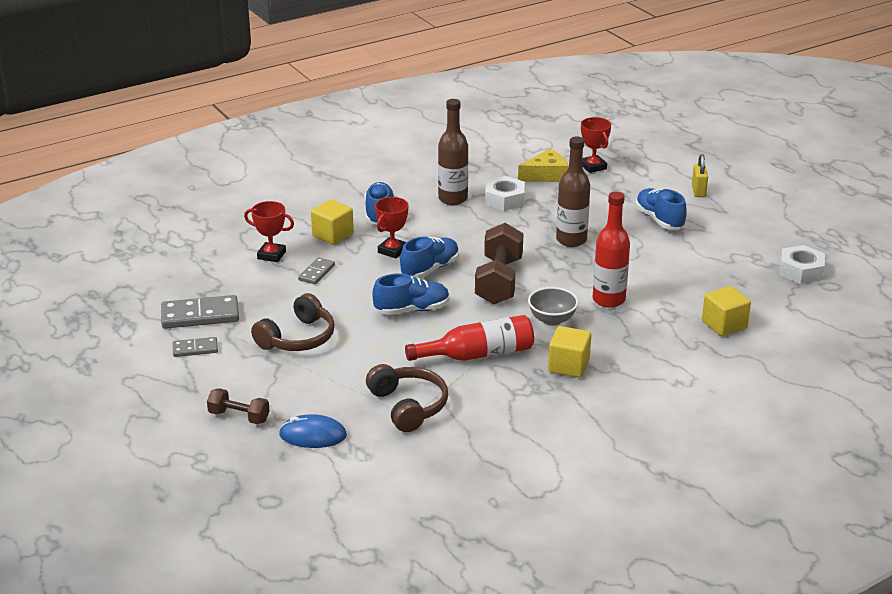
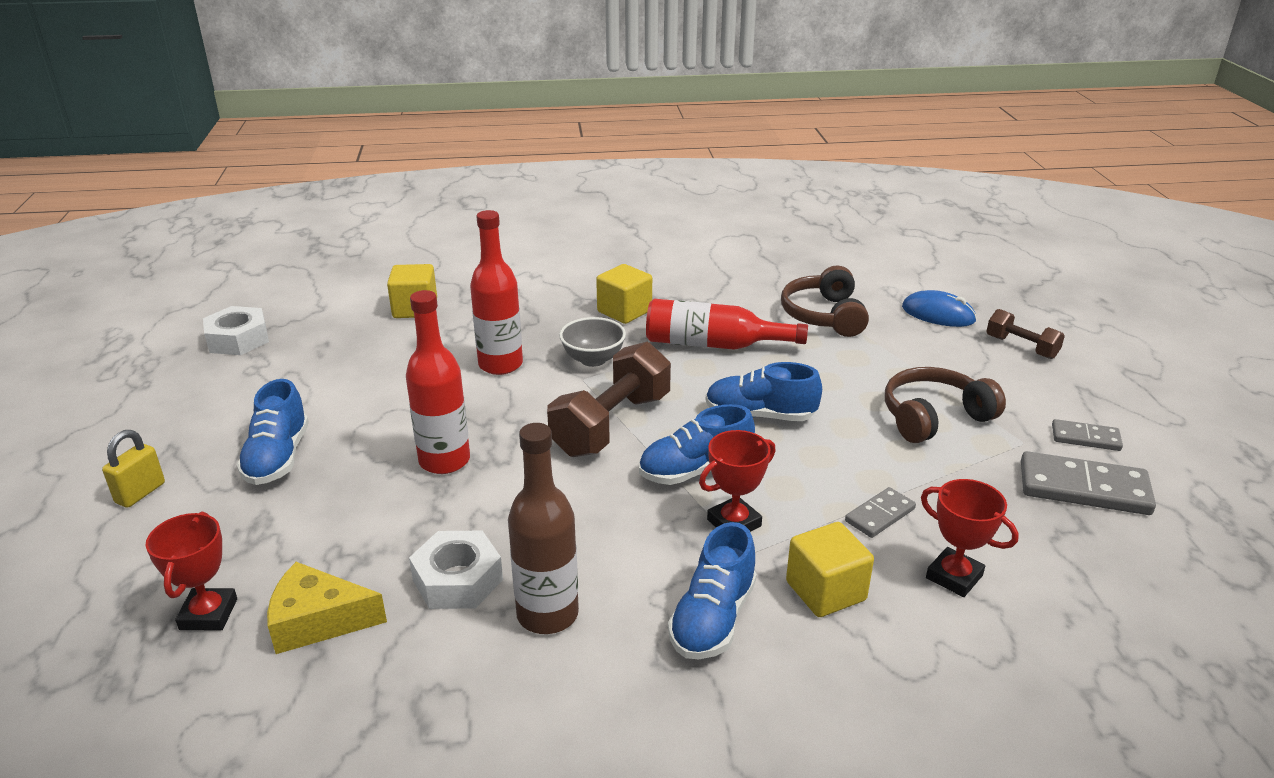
camera: 155 degrees left, 0 degrees up
(571, 240) = (444, 461): brown bottle -> red bottle

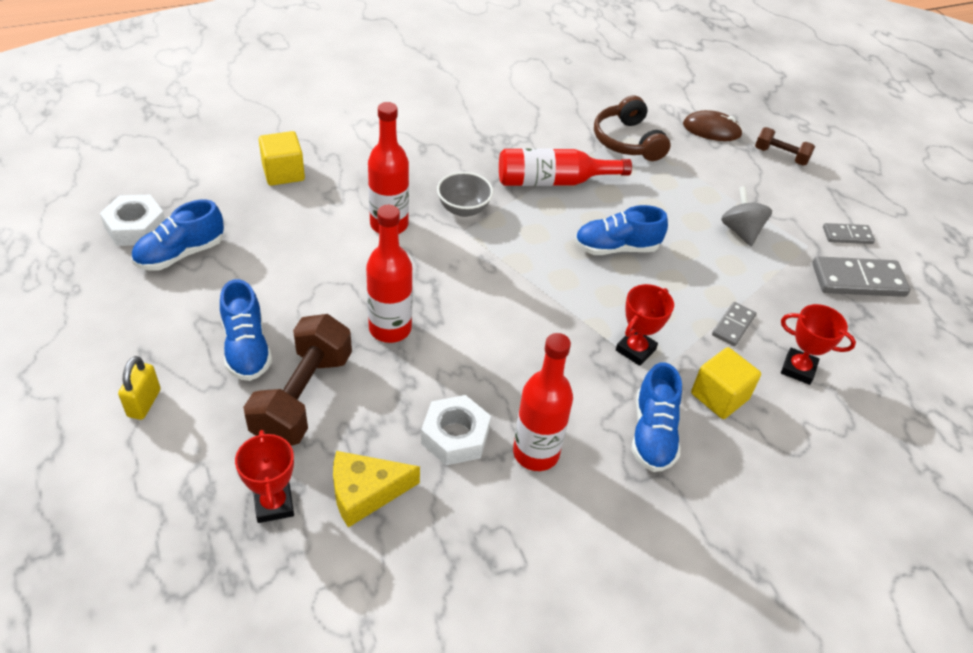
camera: 20 degrees left, 15 degrees up
(547, 614) = (536, 453): brown bottle -> red bottle
(611, 425) = (507, 273): brown dumbbell -> brown dumbbell (303, 397)
(624, 311) = (467, 155): yellow cube -> none
(695, 471) = (589, 307): blue shoe -> blue shoe (180, 254)
(934, 417) = (741, 231): brown headphones -> grey spinning top
(938, 314) = (711, 129): blue mouse -> brown mouse

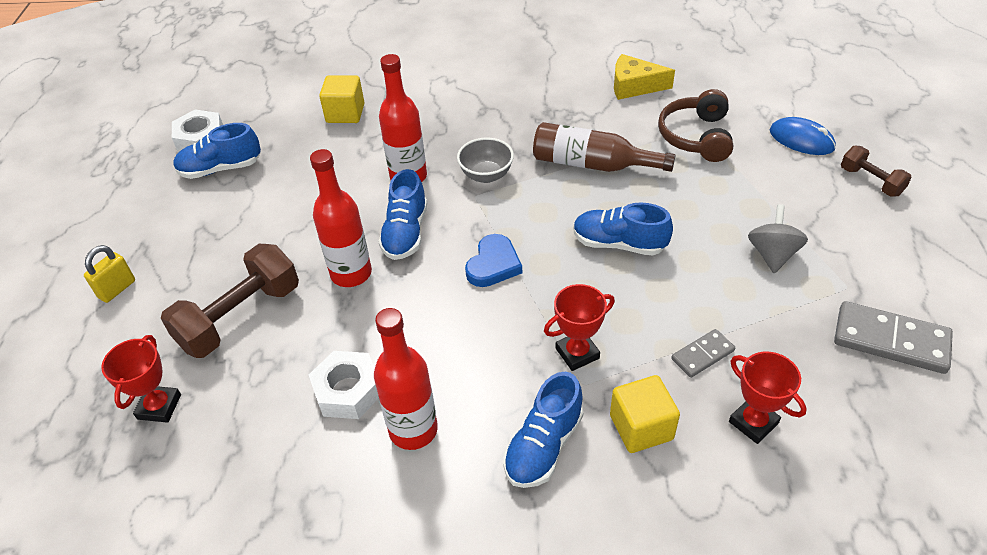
camera: 30 degrees right, 0 degrees up
(246, 348) = (222, 262): blue shoe -> blue shoe (406, 233)
(365, 492) = (239, 420): yellow cheese -> yellow cheese (634, 86)
(519, 290) = (493, 264): none -> blue heart
(553, 181) = (592, 164): red bottle -> brown bottle
(711, 129) = (801, 139): brown mouse -> blue mouse
(847, 235) = (906, 286): grey domino -> none

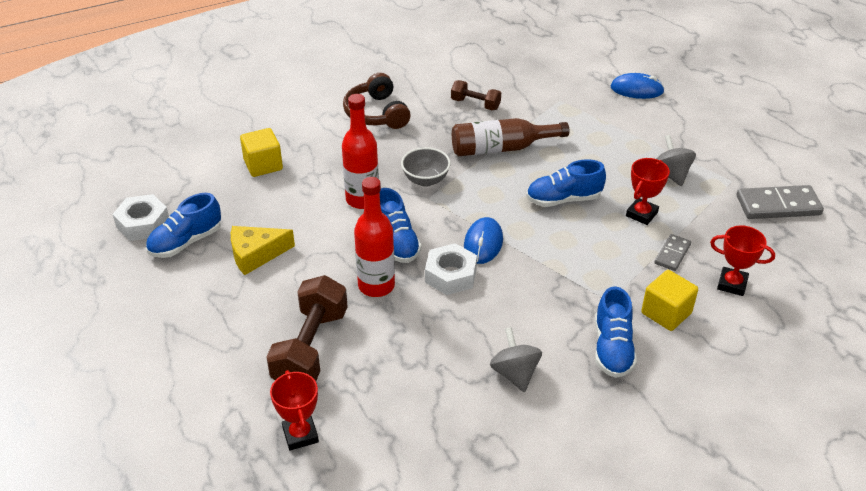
camera: 30 degrees left, 5 degrees down
(117, 289) = (177, 366): yellow padlock -> none
(348, 391) = (444, 367): white nut -> white nut (450, 275)
(413, 430) = (514, 373): red bottle -> grey spinning top
(493, 264) = (483, 243): blue heart -> blue mouse
(577, 353) = (590, 282): red trophy -> red trophy (641, 214)
(634, 86) = (489, 81): yellow cheese -> yellow cheese (256, 254)
(696, 137) = (562, 107): brown headphones -> brown headphones (376, 113)
(870, 181) = (700, 106): brown dumbbell -> brown dumbbell (475, 104)

